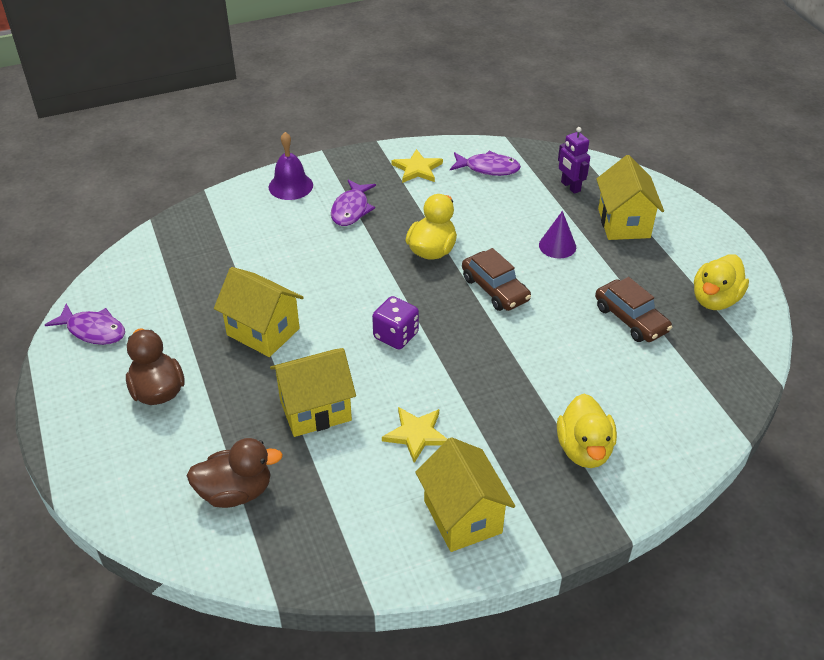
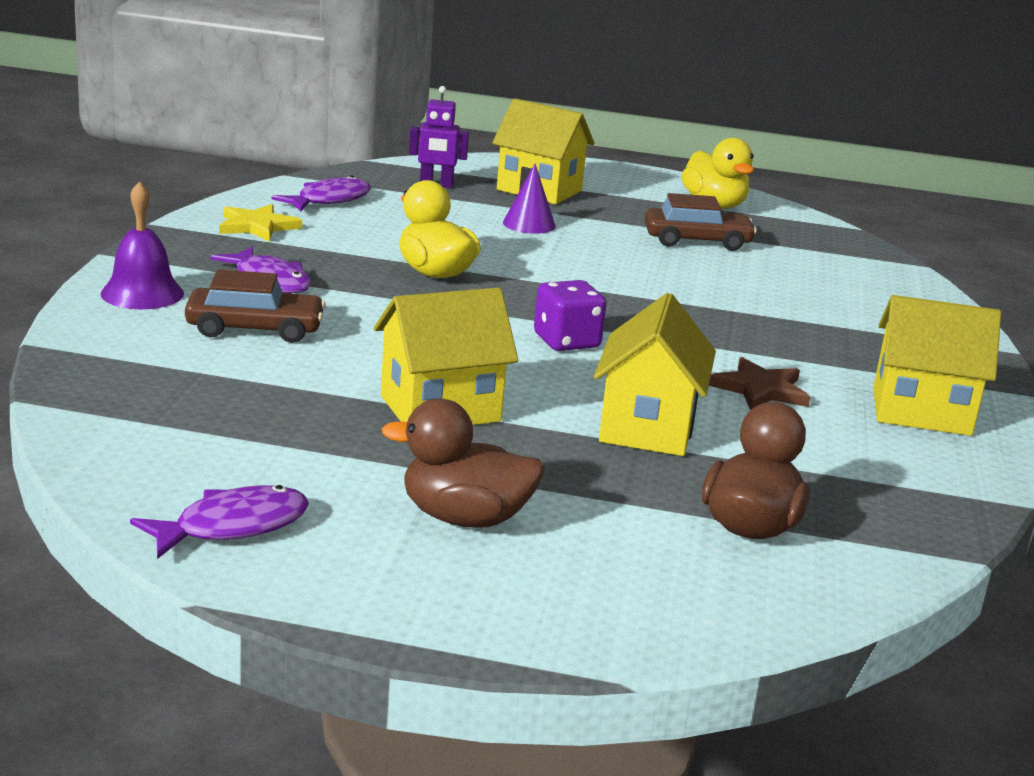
camera: 60 degrees left, 20 degrees down
(416, 434) = (760, 389): yellow star -> brown star
(495, 289) = (558, 272): brown car -> brown car (255, 329)
(584, 450) = (872, 326): yellow duck -> none

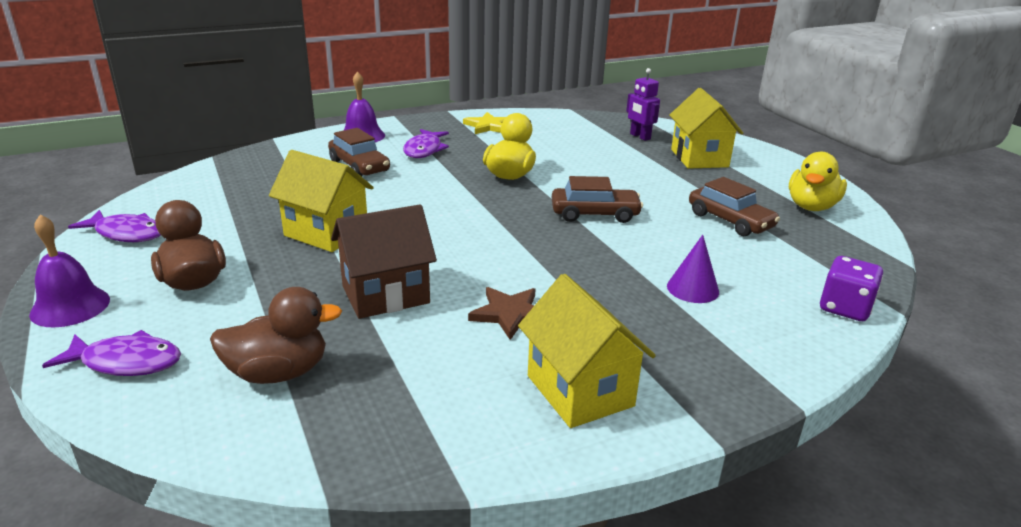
camera: 55 degrees right, 5 degrees up
(329, 200) = (558, 126): purple fish -> purple fish (126, 362)
(427, 611) = (70, 306): none -> purple bell
(529, 224) = (638, 172): purple cone -> purple cone (692, 288)
(566, 341) = (477, 234): purple dice -> purple dice (845, 308)
(599, 279) = (594, 214): none -> brown car
(647, 428) = (385, 295): yellow house -> brown house

